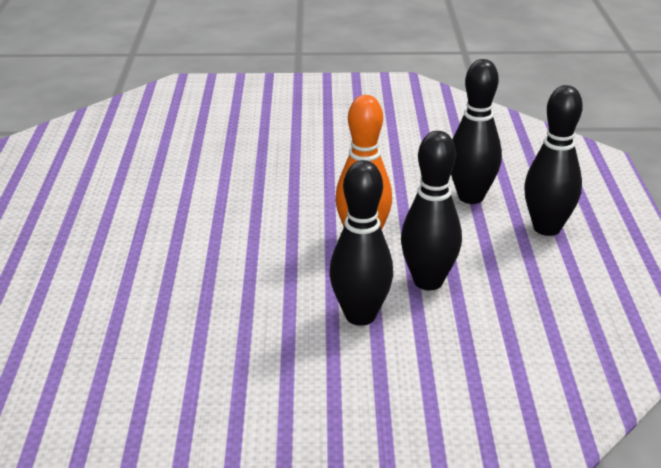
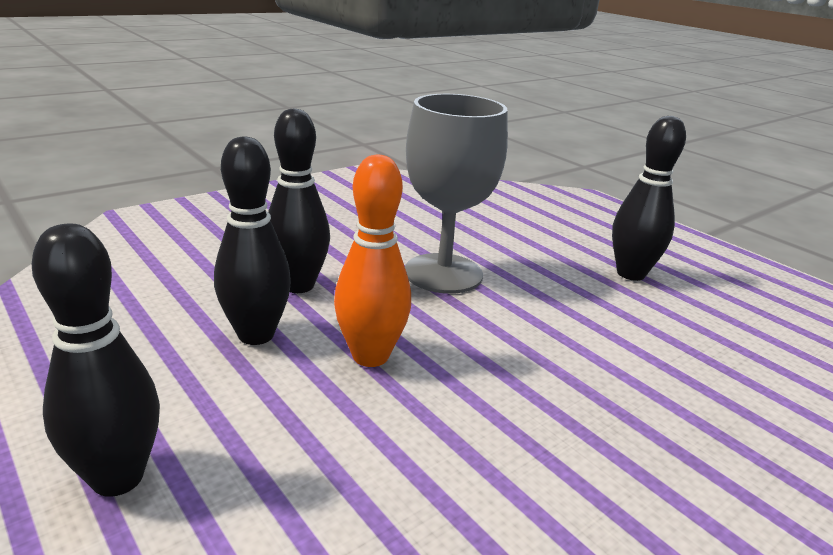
camera: 140 degrees right, 5 degrees down
(223, 283) = (443, 273): none -> grey goblet
(471, 197) = (278, 493): black bowling pin -> black bowling pin (630, 274)

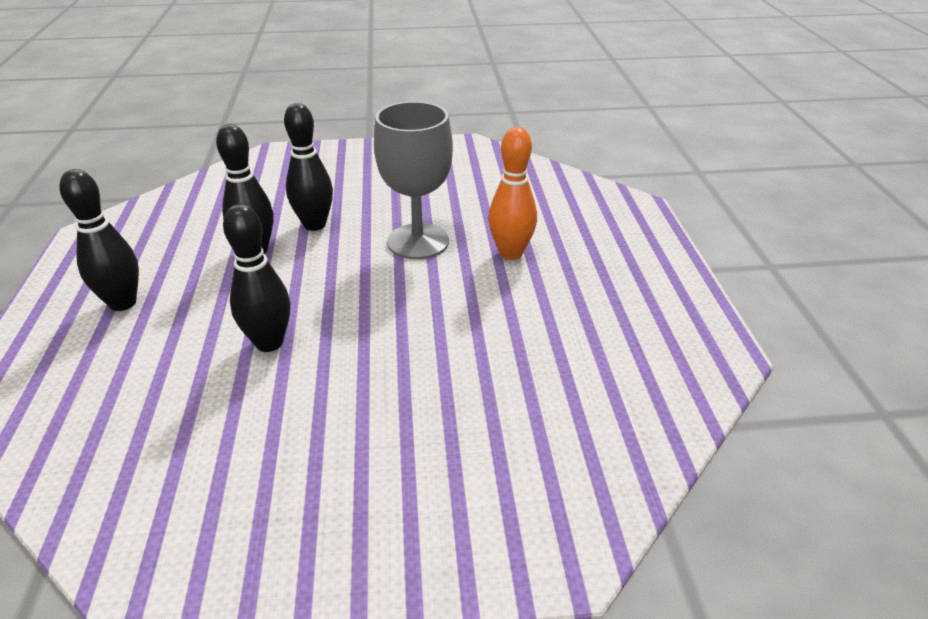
camera: 35 degrees right, 10 degrees up
(370, 356) = (301, 283): orange bowling pin -> orange bowling pin (511, 253)
(630, 274) = (566, 282): black bowling pin -> black bowling pin (269, 343)

